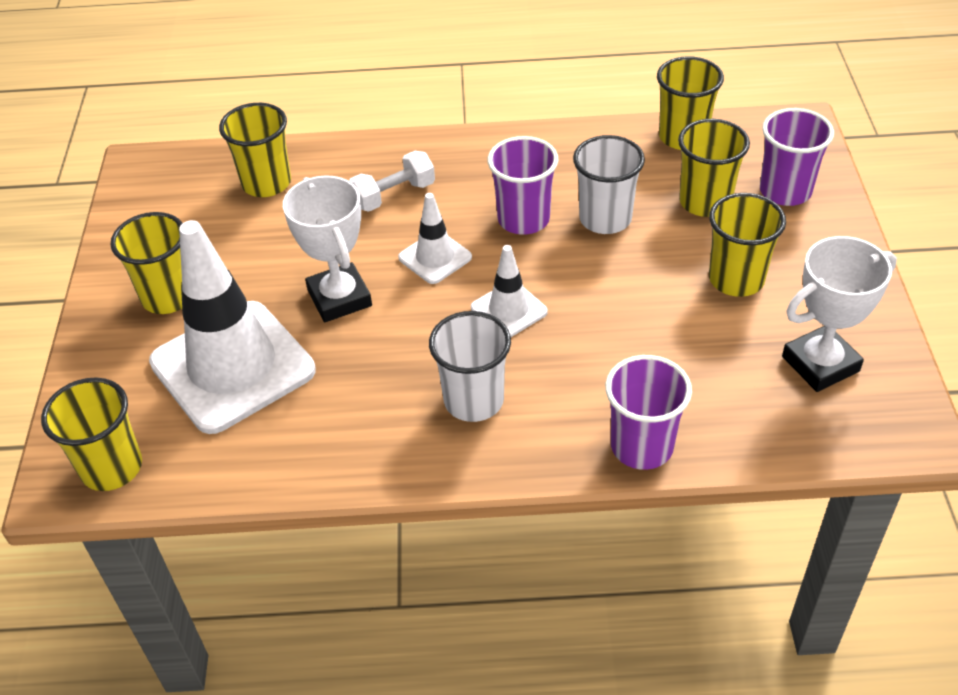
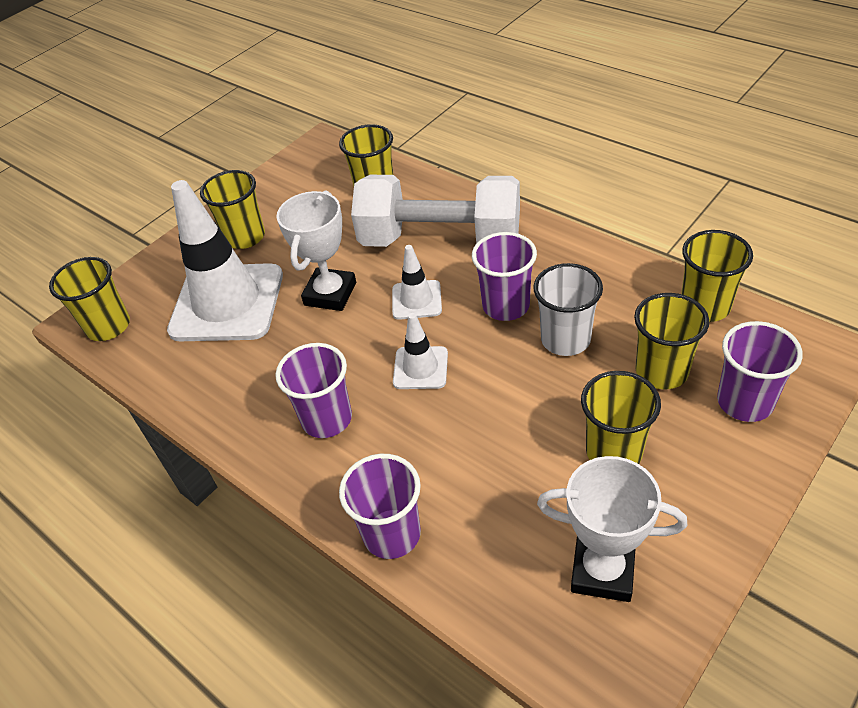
camera: 45 degrees right, 0 degrees up
(393, 195) = (440, 240): white dumbbell -> white dumbbell, size x2.26
(473, 400) = (327, 419): white cup -> purple cup

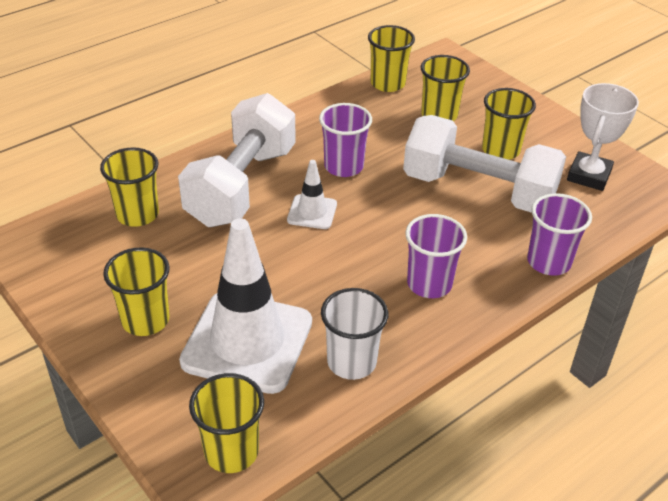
camera: 85 degrees left, 5 degrees down
(330, 294) = (275, 264): white trophy -> none
(420, 368) = (392, 222): white traffic cone -> none
(511, 439) = (478, 190): none -> white dumbbell
(565, 339) = (393, 147): white cup -> white cup (351, 362)
(745, 402) = (475, 93): purple cup -> none

